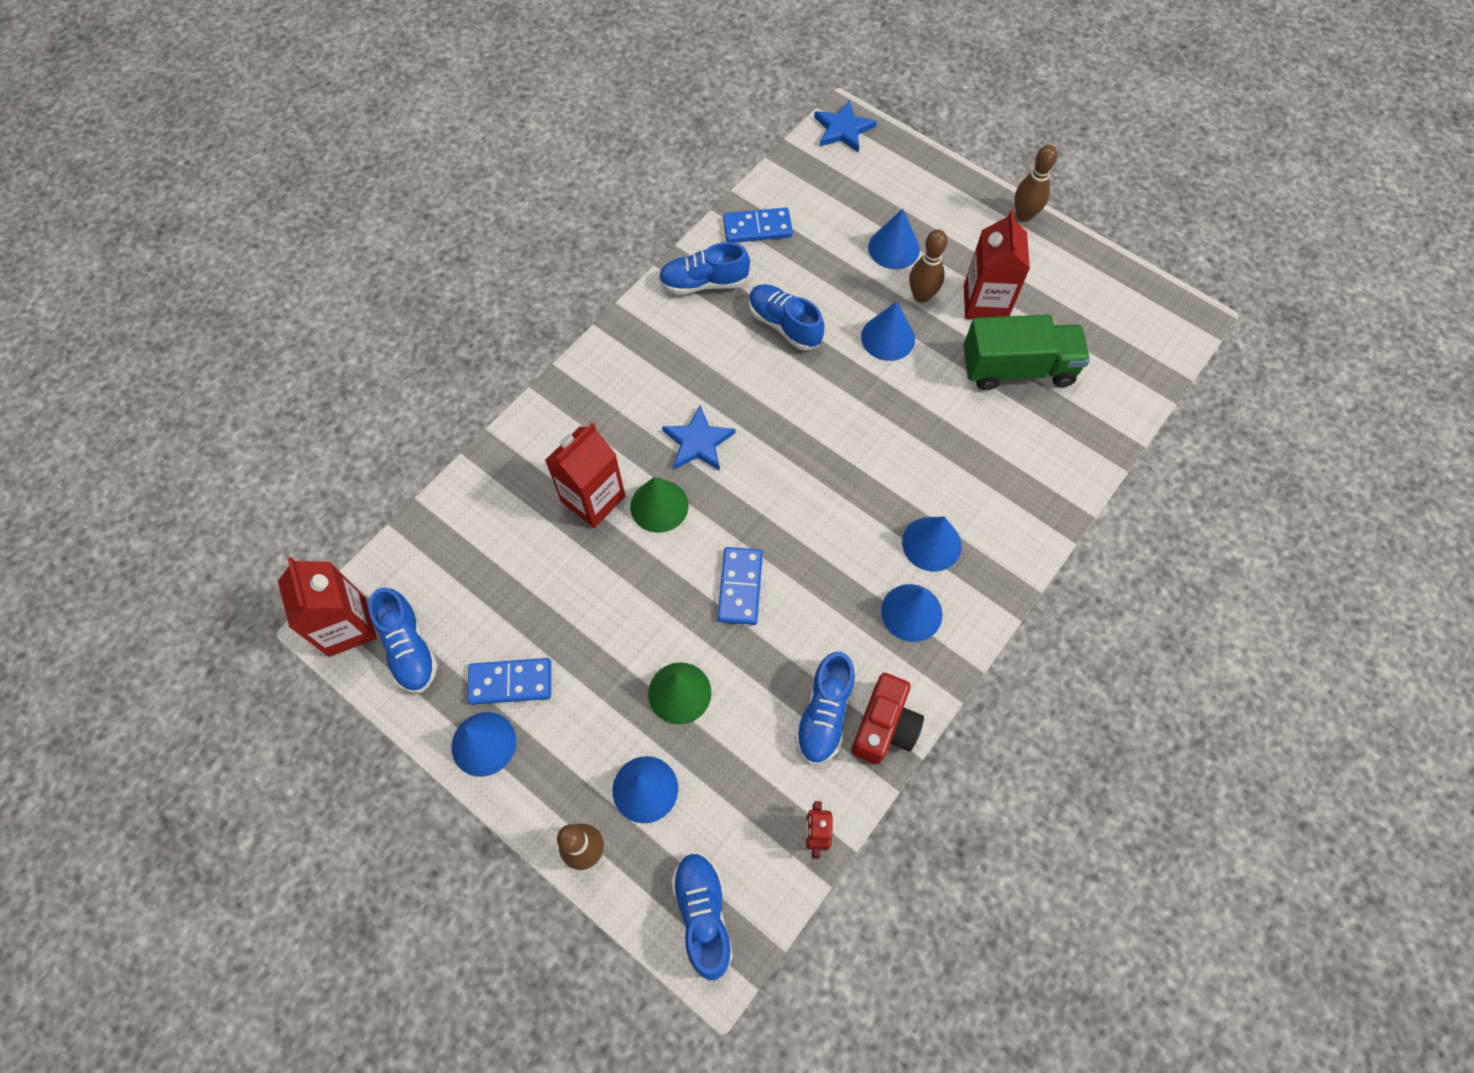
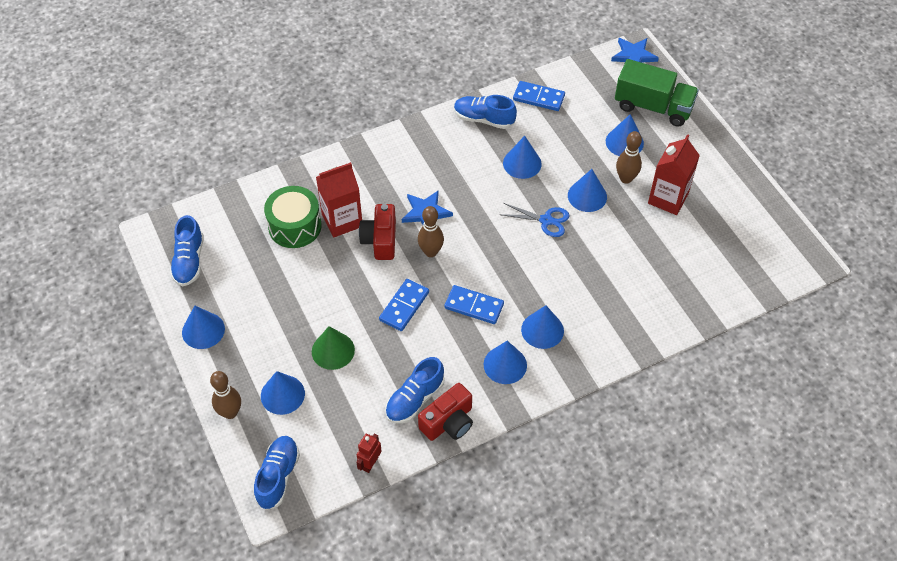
camera: 25 degrees right, 10 degrees down
(347, 626) = (160, 235): red carton -> none
(510, 682) = (236, 303): blue domino -> blue domino (474, 306)
(533, 534) = (295, 226): none -> green drum
(659, 506) = (380, 240): green cone -> red camera
(784, 325) = (522, 163): blue shoe -> blue cone
(855, 391) = (546, 220): none -> blue scissors
(1017, 368) = (665, 247): green truck -> green truck (653, 107)
(1024, 215) = (730, 153): brown bowling pin -> brown bowling pin (431, 252)

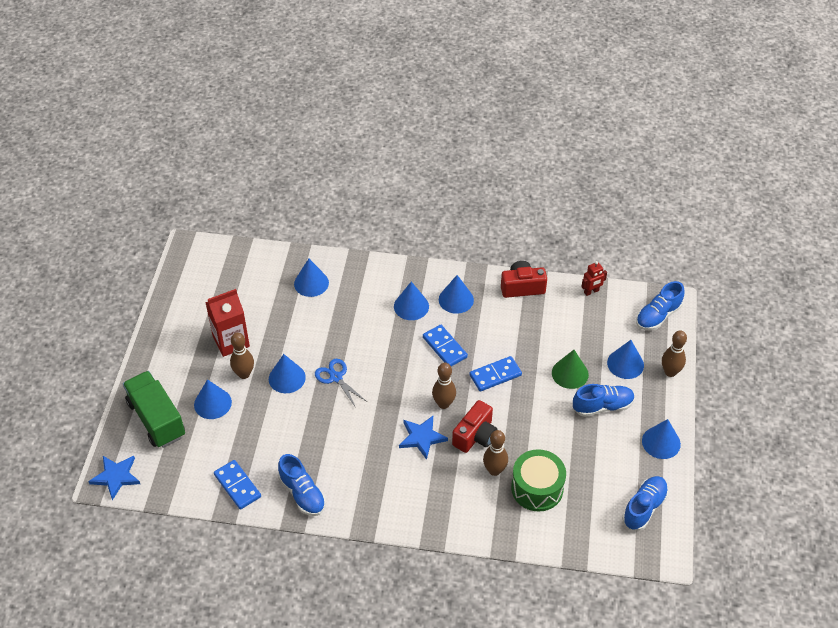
camera: 145 degrees left, 5 degrees down
(342, 220) = (494, 470): red carton -> brown bowling pin
(415, 399) = (534, 312): blue shoe -> blue shoe (602, 406)
(522, 163) = (309, 434): blue cone -> blue cone (311, 283)

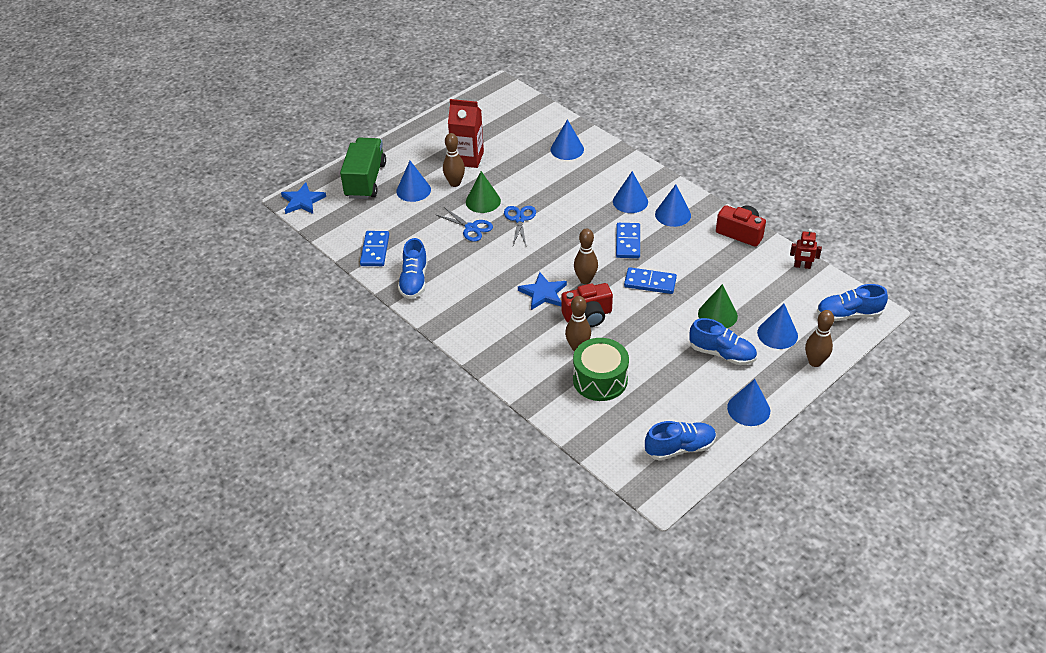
camera: 40 degrees right, 5 degrees down
(287, 378) = (483, 201): blue cone -> green cone
(302, 411) = (471, 228): none -> blue scissors

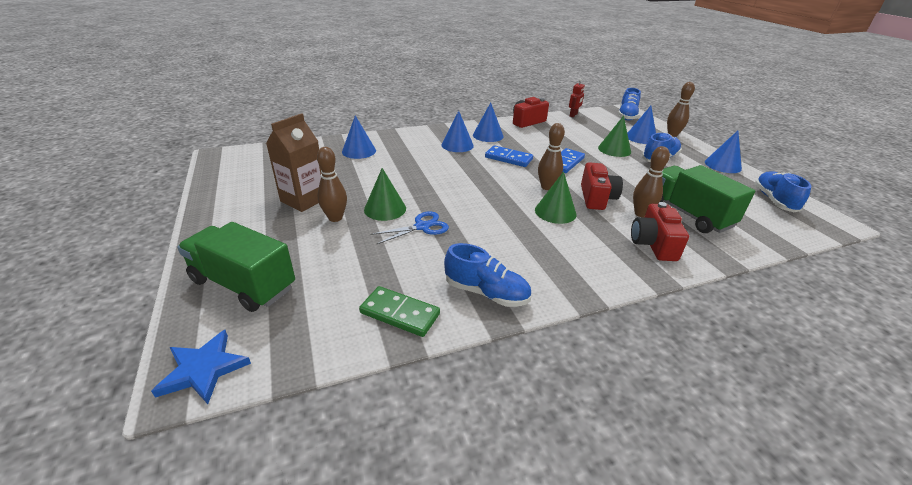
camera: 70 degrees left, 10 degrees down
(375, 250) = (400, 313): blue domino -> green domino
(413, 190) = (313, 249): blue cone -> none
(467, 158) = (304, 200): red carton -> brown carton
(519, 219) = (434, 196): blue scissors -> none
(529, 358) = (653, 244): none -> red camera
(543, 293) = (555, 212): blue star -> green cone
(600, 380) = (688, 214): green drum -> green truck

